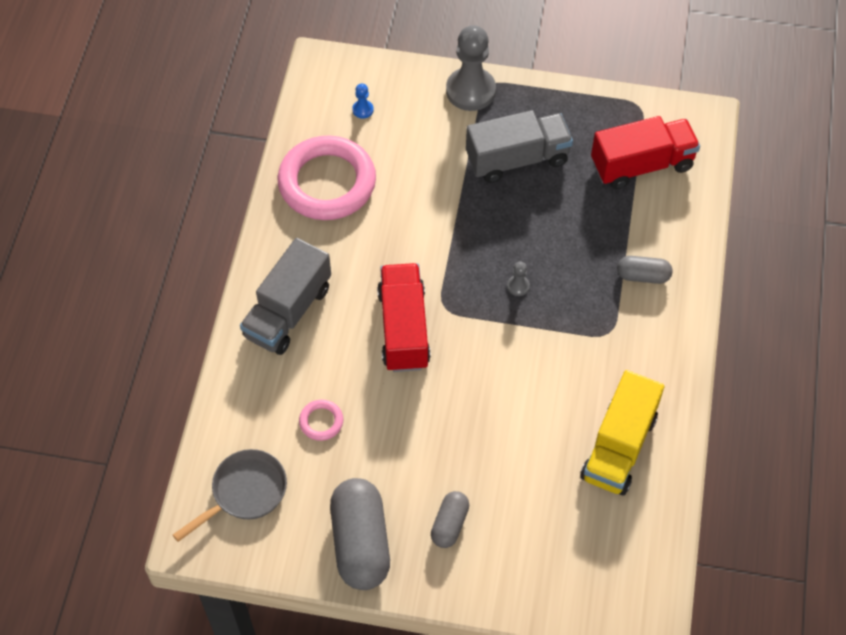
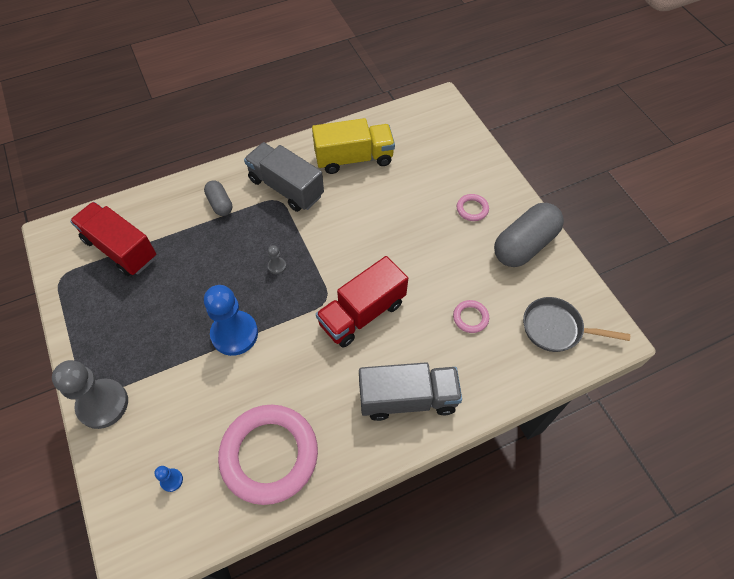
camera: 125 degrees left, 0 degrees up
(449, 524) = (472, 209): grey capsule -> pink ring
(465, 213) = (234, 334): none -> blue pawn
(517, 159) = (160, 329): grey truck -> grey truck (286, 188)

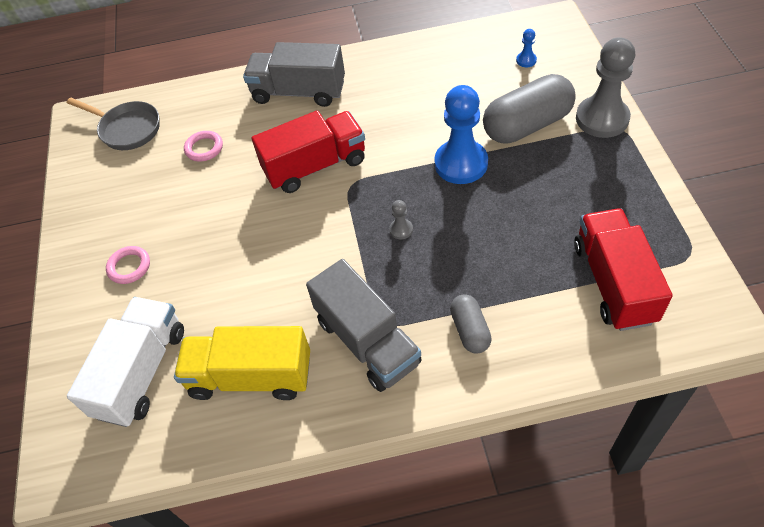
camera: 160 degrees left, 5 degrees down
(120, 249) = (613, 282): red truck -> red truck turned 150 degrees counterclockwise
(269, 455) = (436, 67): pink ring -> none
(423, 150) = (142, 372): none -> white truck
(524, 245) = (98, 213): grey capsule -> grey capsule (527, 125)

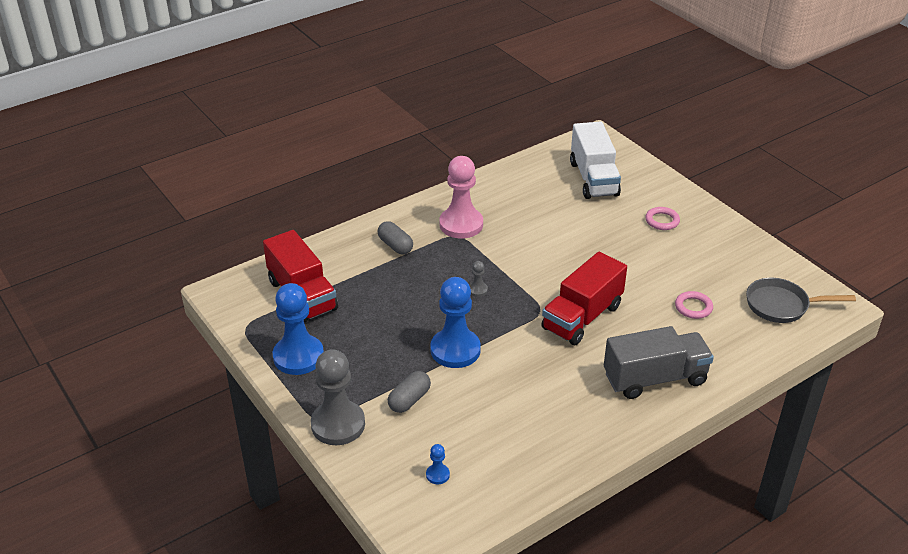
camera: 150 degrees right, 15 degrees down
(251, 376) = (523, 193): yellow truck -> none
(367, 341) = (461, 224): grey truck -> pink pawn
(527, 125) = (409, 400): grey capsule -> grey capsule, size x0.53
(630, 199) = (298, 356): none -> blue pawn

